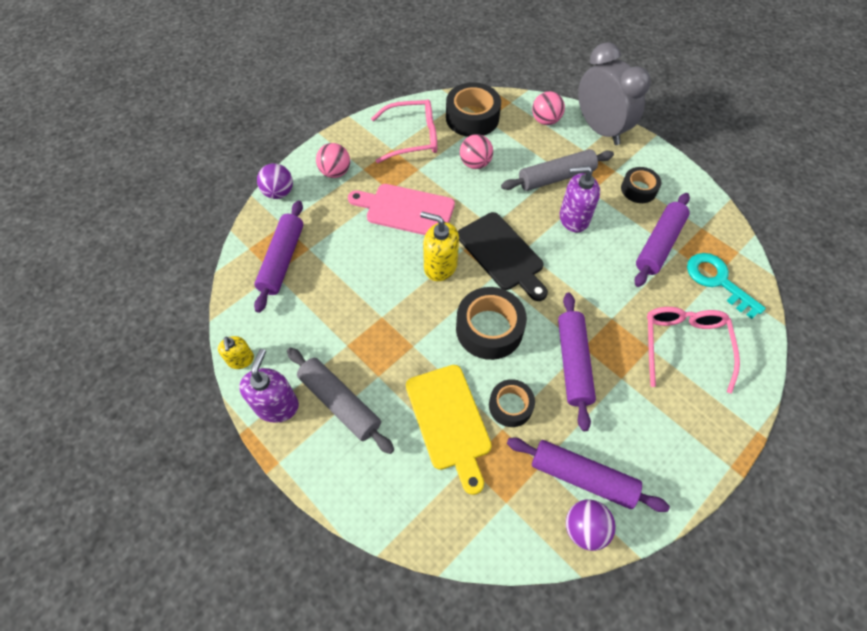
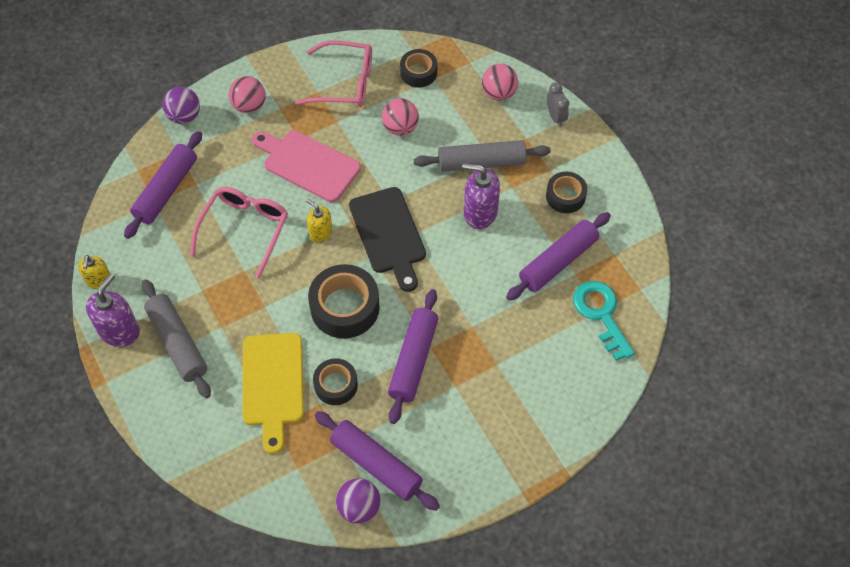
camera: 15 degrees right, 0 degrees up
(440, 266) = (320, 232): yellow soap dispenser -> yellow soap dispenser, size x0.61
(472, 117) = (418, 72): black tape -> black tape, size x0.61
(600, 129) = (555, 117): grey clock -> grey clock, size x0.42
(684, 346) = (532, 371): pink glasses -> pink glasses (244, 230)

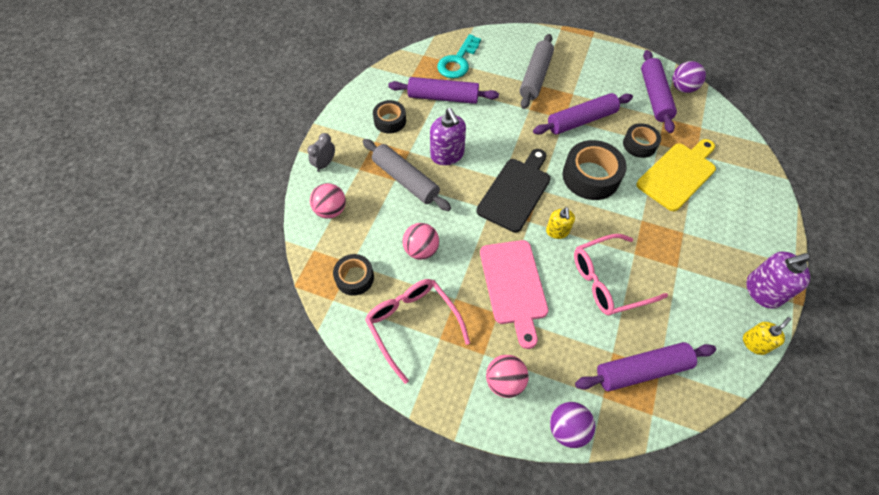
camera: 130 degrees left, 0 degrees up
(177, 343) = (723, 247): grey rolling pin -> grey rolling pin (535, 77)

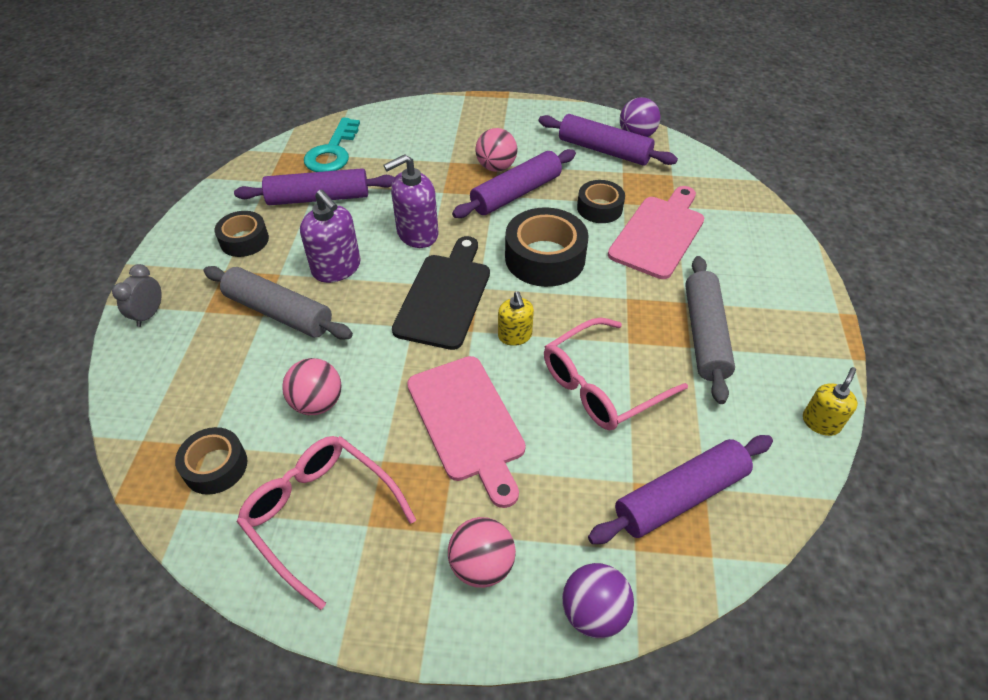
camera: 15 degrees left, 10 degrees down
(331, 210) = (165, 377): pink ball -> pink ball (496, 167)
(535, 77) = (443, 153): grey rolling pin -> grey rolling pin (704, 335)
(654, 96) = (604, 150): purple rolling pin -> purple rolling pin turned 45 degrees counterclockwise
(678, 174) = (659, 234): yellow cutting board -> pink cutting board
(762, 291) = (809, 353): purple soap dispenser -> purple soap dispenser (417, 234)

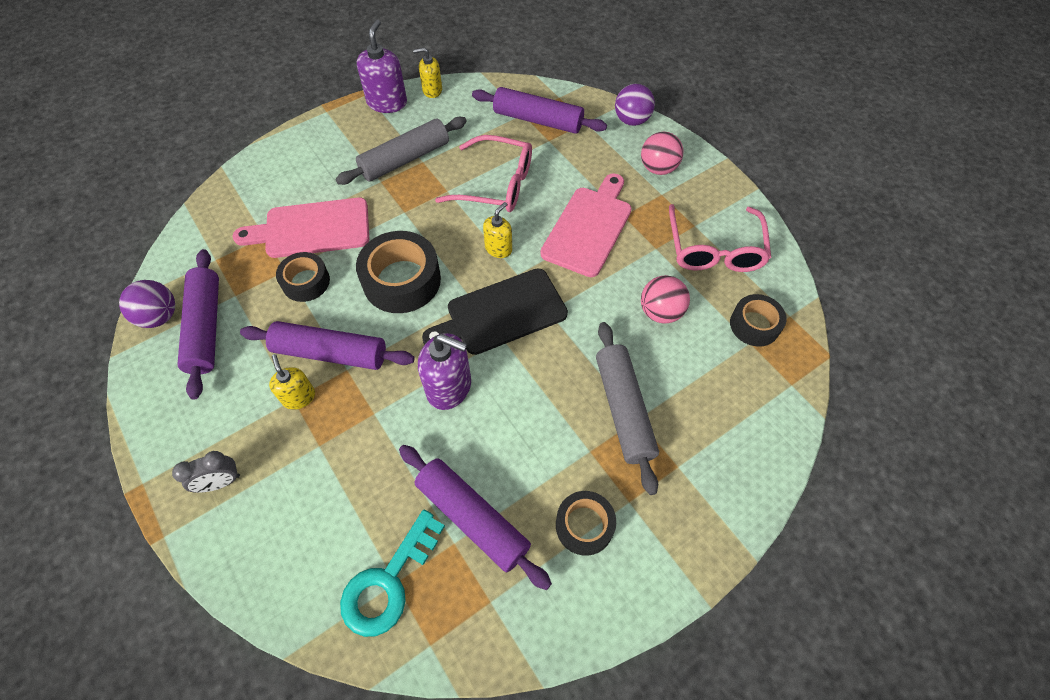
camera: 130 degrees left, 10 degrees up
(149, 314) = (725, 507): grey clock -> grey clock (221, 482)
(332, 152) = (388, 582): turquoise key -> turquoise key turned 150 degrees clockwise
(337, 268) = (543, 412): purple soap dispenser -> purple soap dispenser (387, 102)
(496, 167) = (299, 397): pink ball -> yellow soap dispenser

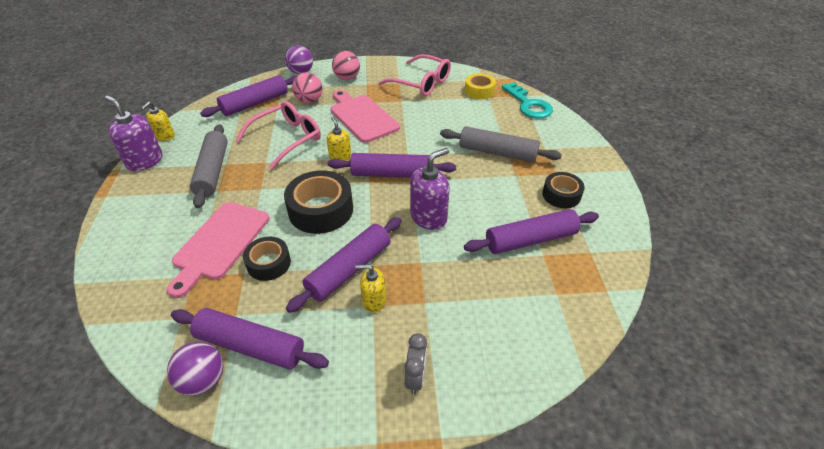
camera: 60 degrees left, 15 degrees down
(388, 582) = (554, 297): turquoise key -> turquoise key (529, 105)
(501, 313) = (392, 174): black cutting board -> purple rolling pin
(660, 312) = (445, 116): pink ball -> pink ball (309, 100)
(754, 325) = (479, 91): black tape -> yellow tape

